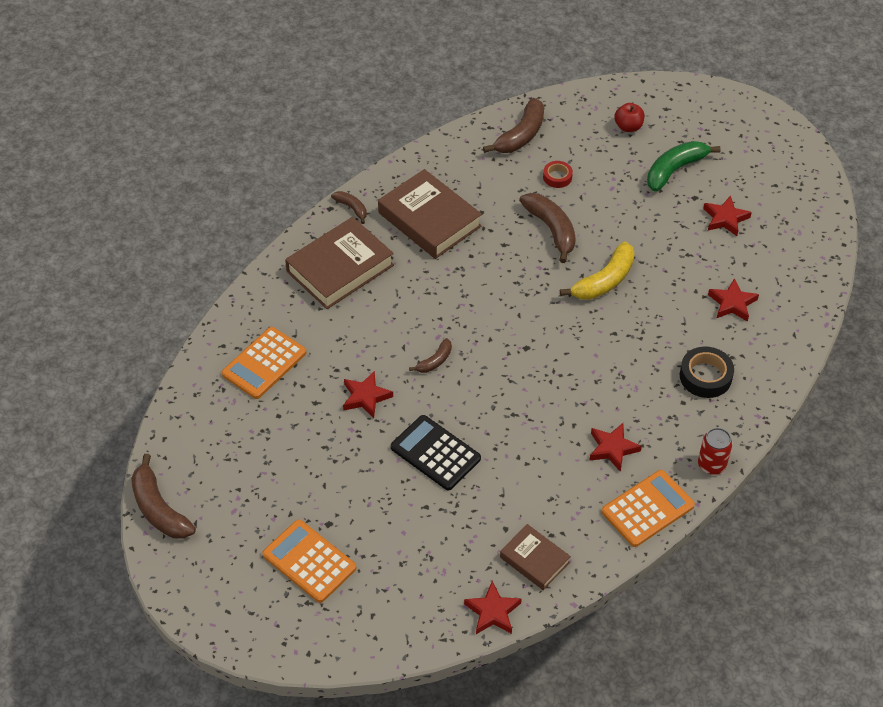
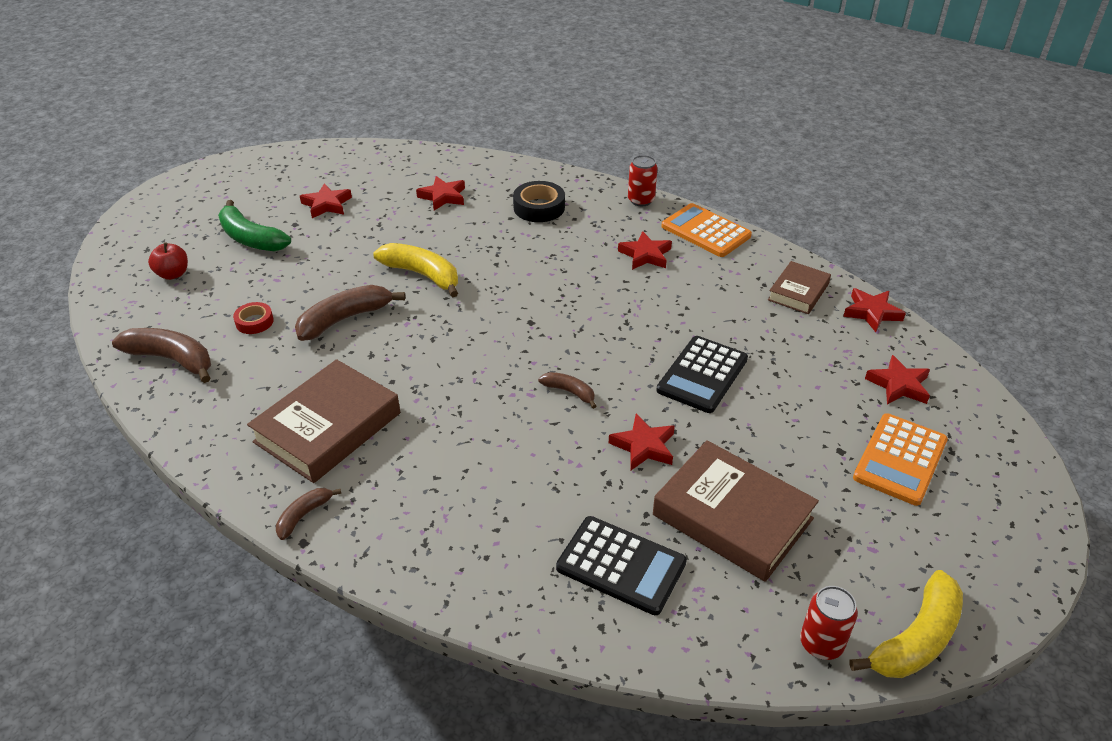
camera: 100 degrees left, 10 degrees down
(159, 509) = (916, 639): brown banana -> yellow banana
(173, 455) = (821, 643): none -> red can
(264, 363) = (621, 565): orange calculator -> black calculator
(340, 268) = (426, 509): brown book -> brown book (732, 516)
(391, 595) = (898, 385): none -> red star

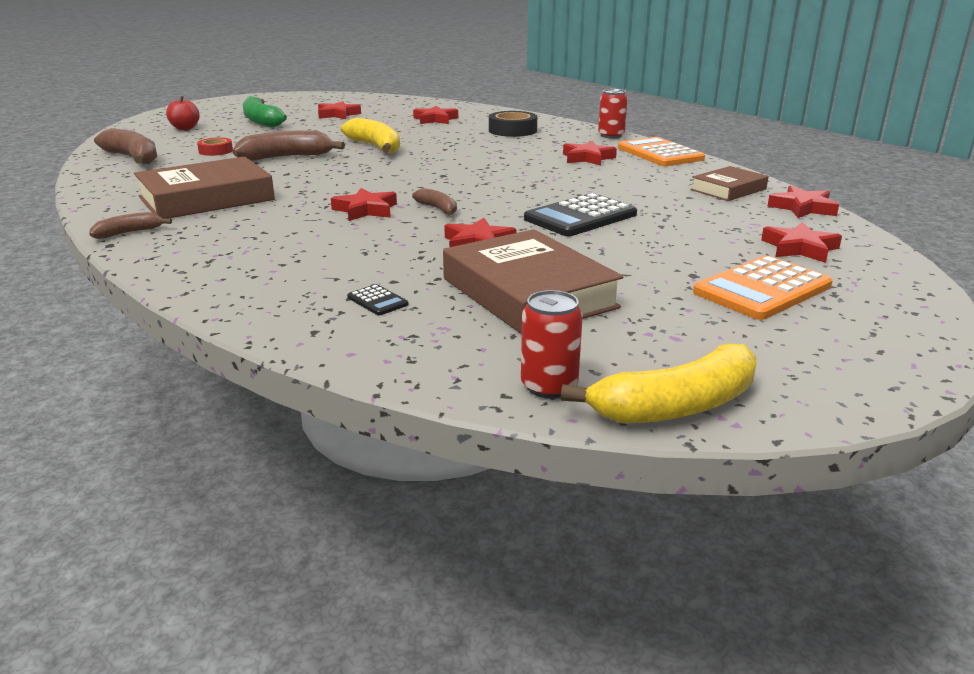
camera: 20 degrees right, 15 degrees down
(504, 411) = (366, 210): none -> red star
(621, 565) = (377, 301): black calculator -> black calculator, size x0.44

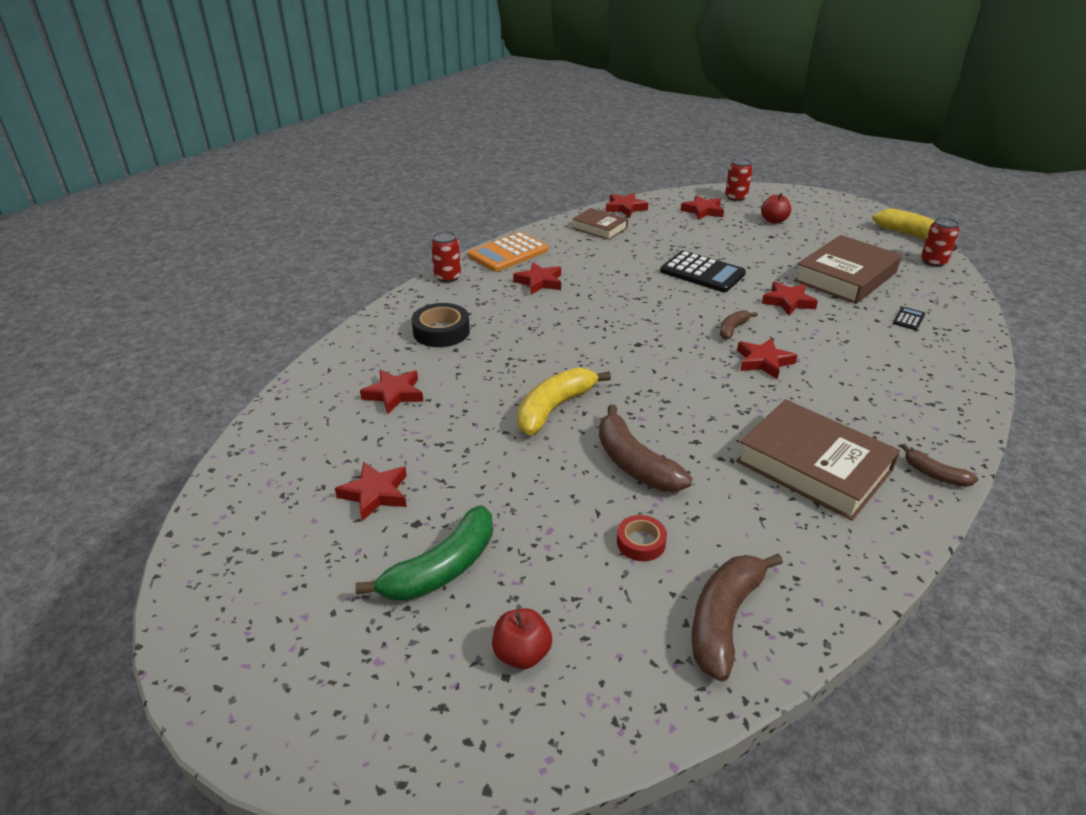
camera: 105 degrees left, 10 degrees up
(762, 289) = (773, 221): orange calculator -> red apple
(874, 281) = (736, 197): none -> red can

